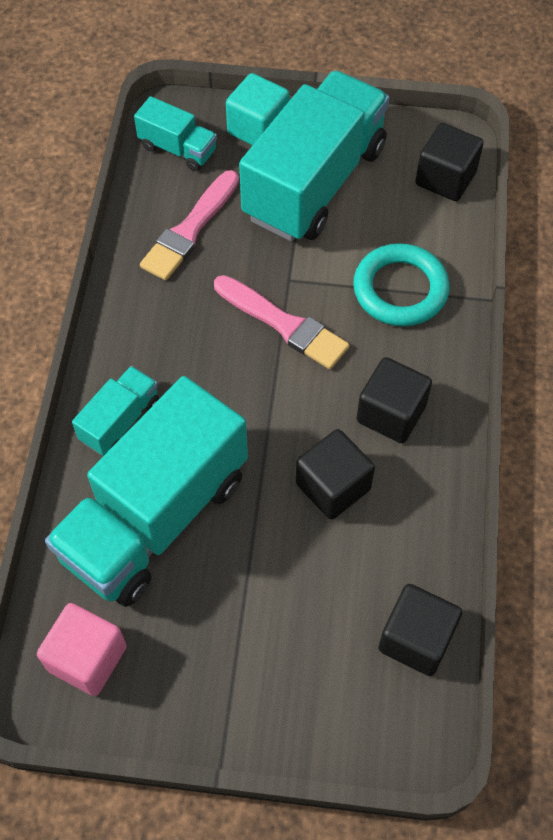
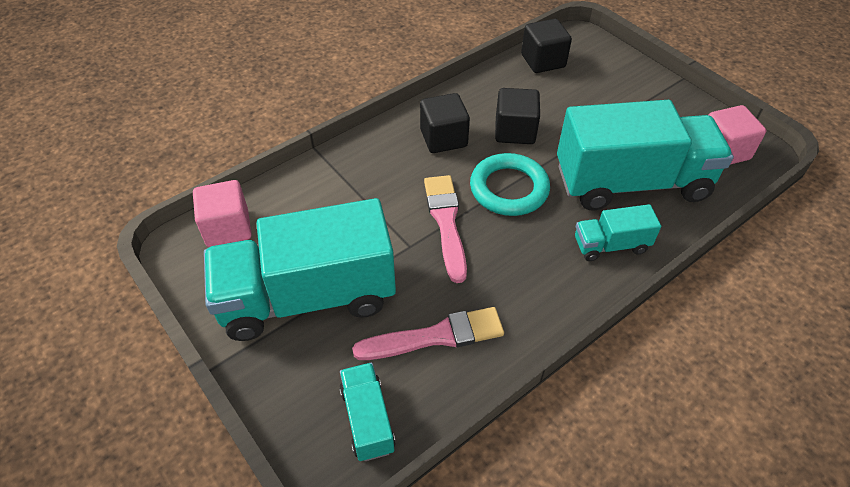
camera: 135 degrees left, 10 degrees down
(258, 129) = (286, 380): turquoise cube -> none
(400, 289) = (353, 188): turquoise ring -> turquoise ring (509, 189)
(445, 178) = (227, 228): black cube -> pink cube

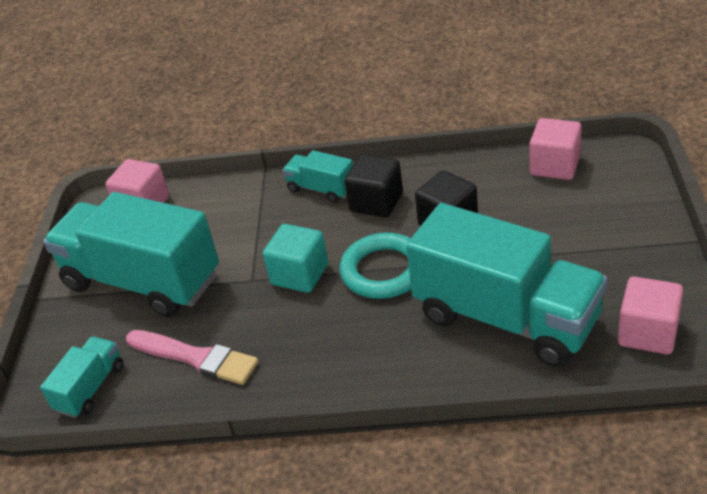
camera: 45 degrees right, 10 degrees down
(446, 222) = (299, 274): pink brush -> turquoise cube
(543, 61) = (555, 166): black cube -> pink cube
(610, 245) = (418, 362): turquoise truck -> turquoise truck (321, 189)

